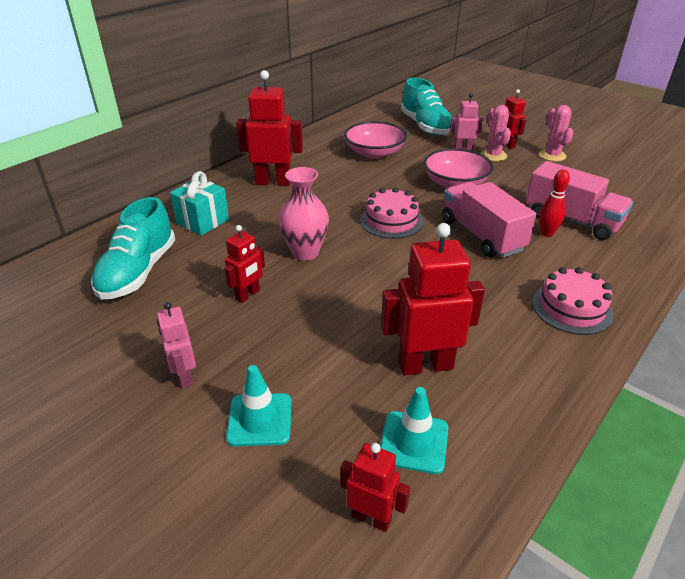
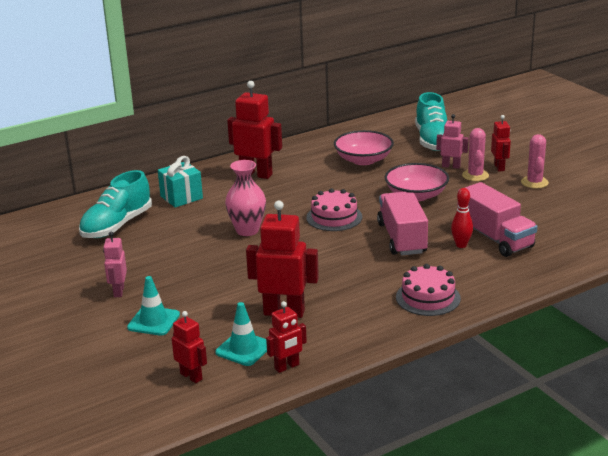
camera: 20 degrees right, 10 degrees down
(248, 295) = (187, 252): red robot -> red robot (287, 367)

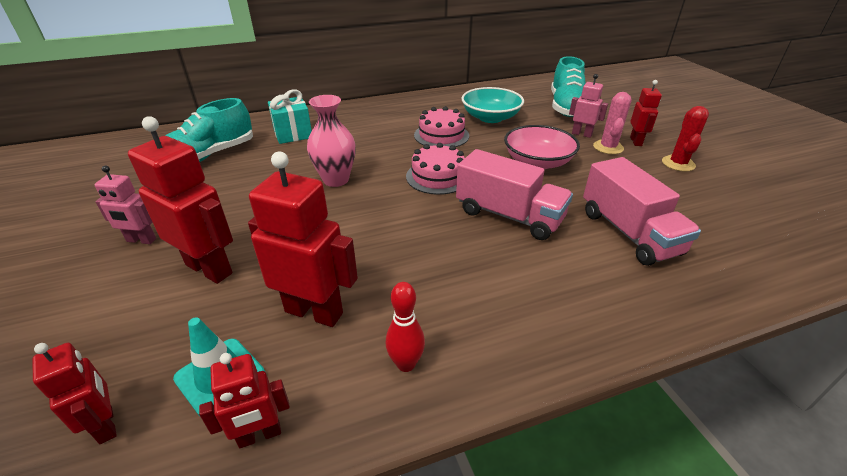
camera: 10 degrees right, 10 degrees up
(118, 291) = (141, 240): pink robot -> pink robot turned 90 degrees counterclockwise
(153, 321) = (142, 296): turquoise traffic cone -> none
(256, 174) = (378, 120): red robot -> red robot (209, 269)
(363, 160) = (490, 117): pink bowl -> turquoise bowl
(402, 238) = (509, 215): pink truck -> pink truck turned 120 degrees clockwise
(428, 298) = (524, 321): pink cake -> pink cake (441, 135)
(461, 245) = (583, 236): red bowling pin -> red bowling pin (406, 364)
(534, 182) = (678, 164): pink cactus -> red cactus

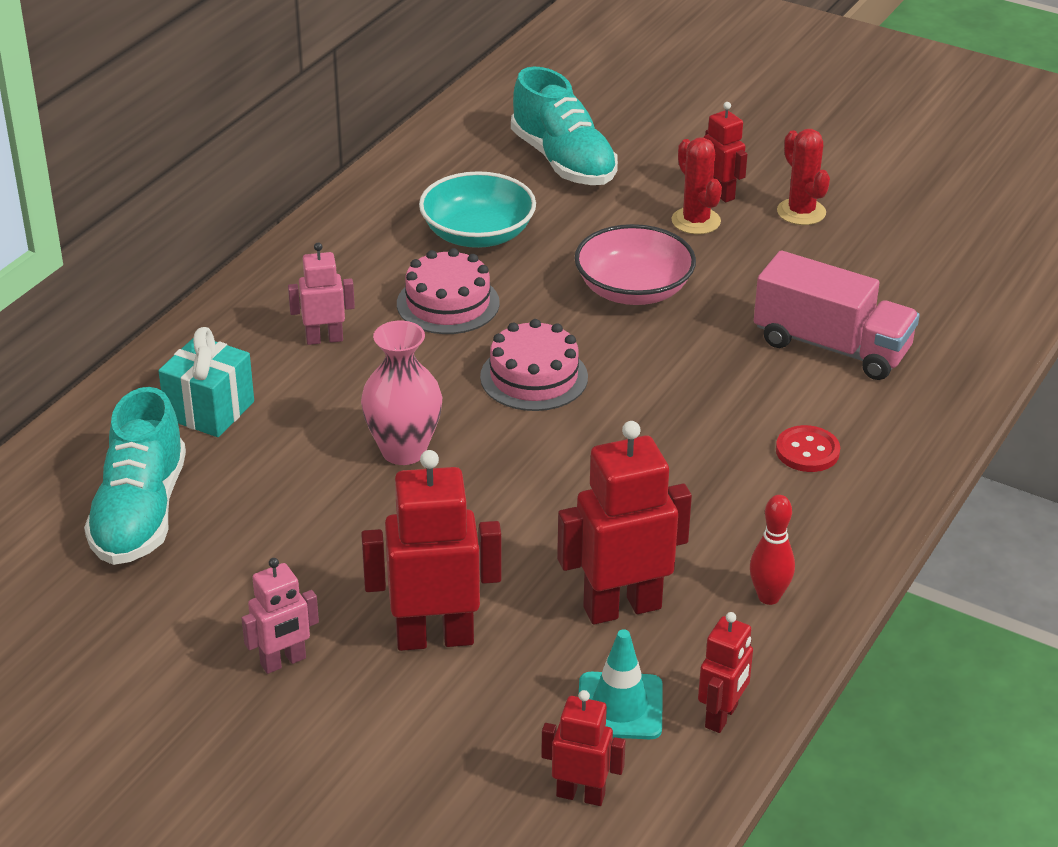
camera: 40 degrees left, 0 degrees up
(509, 215) = (686, 390): pink truck -> none
(545, 283) = (807, 451): none -> red button
(581, 134) = (639, 211): pink robot -> pink robot (324, 339)
(608, 147) = (696, 221): pink cactus -> red cactus

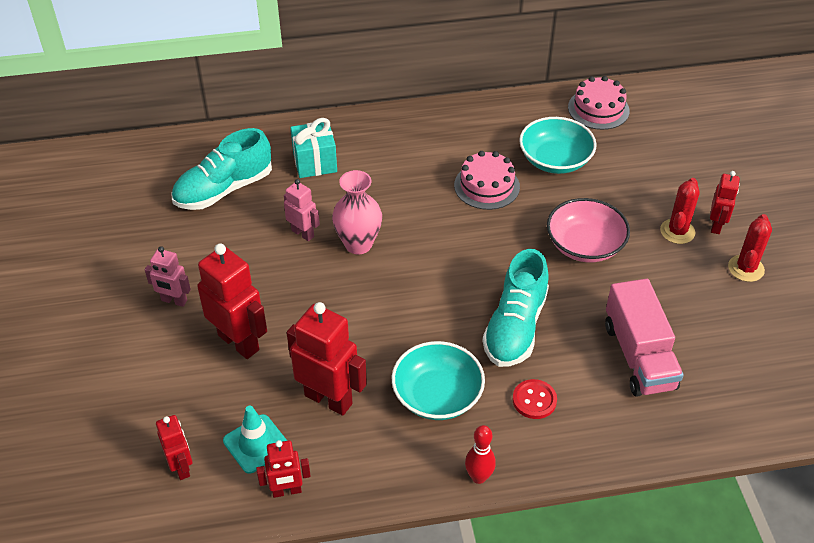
camera: 50 degrees right, 10 degrees up
(324, 339) = (408, 163): pink robot -> pink robot (303, 233)
(534, 377) = (467, 253): pink cake -> pink cake (598, 109)
(563, 161) = (658, 149): turquoise shoe -> turquoise shoe (515, 327)
(717, 518) = (437, 395): none -> turquoise bowl
(769, 597) = (397, 455): red bowling pin -> red bowling pin (478, 477)

